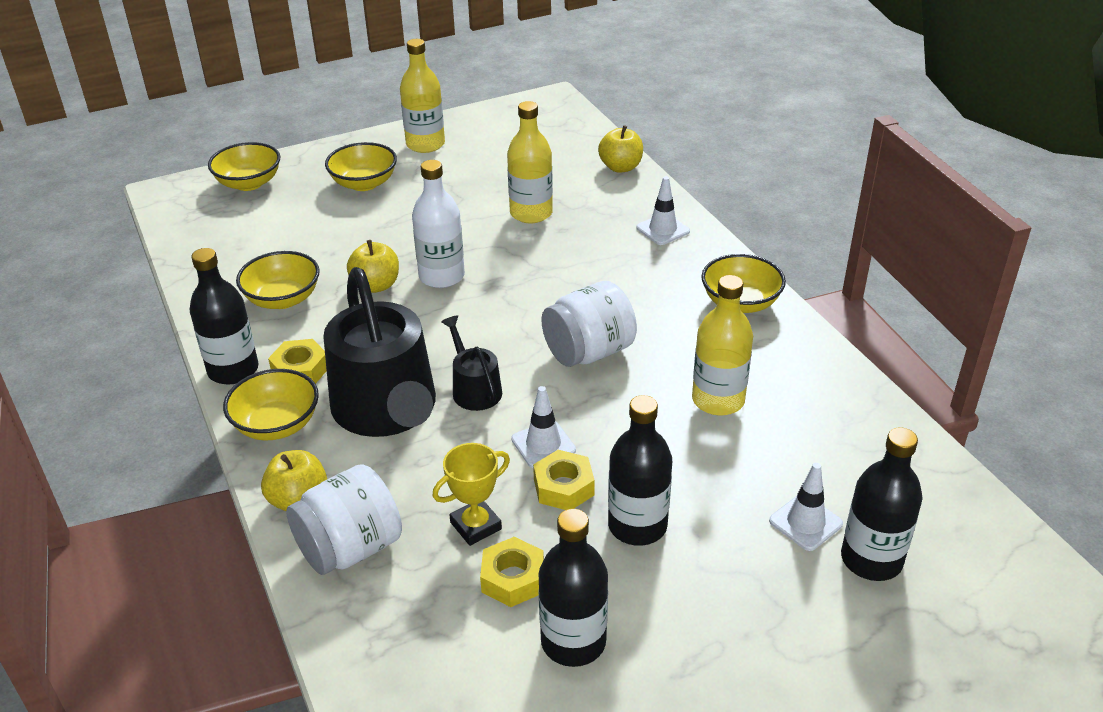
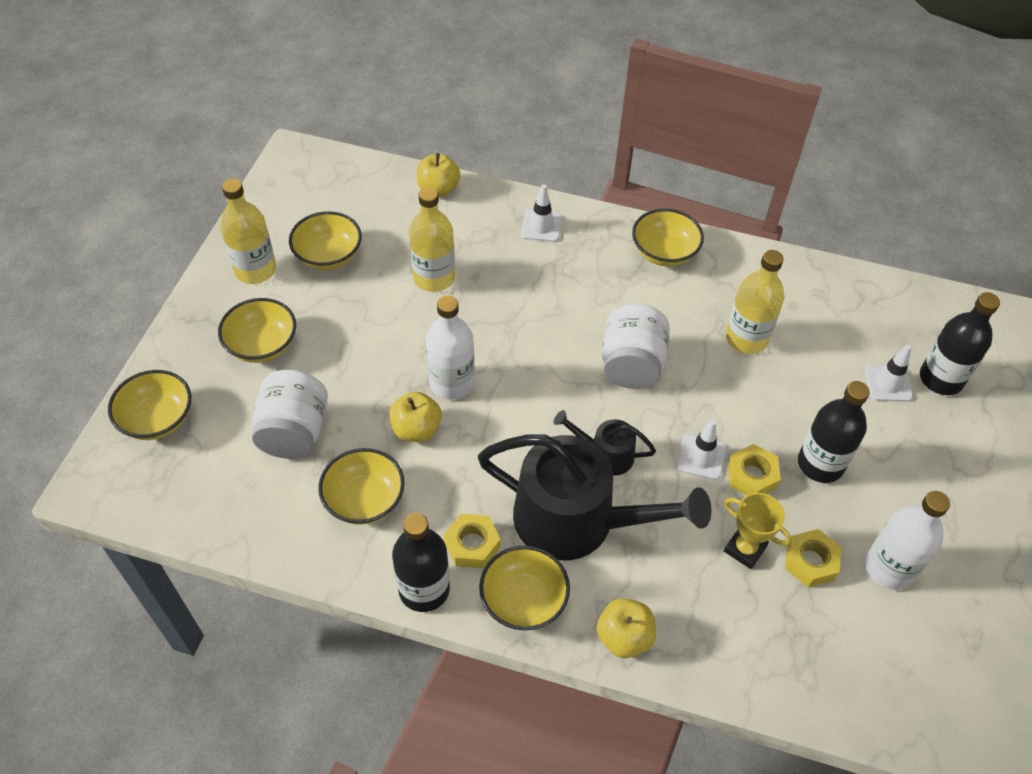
camera: 50 degrees left, 15 degrees up
(350, 548) = (702, 636): white jar -> white jar (294, 432)
(476, 526) = (745, 549): yellow trophy -> yellow trophy turned 60 degrees counterclockwise
(482, 162) = (328, 255): none -> yellow bowl
(573, 642) = (888, 568): black bottle -> white bottle

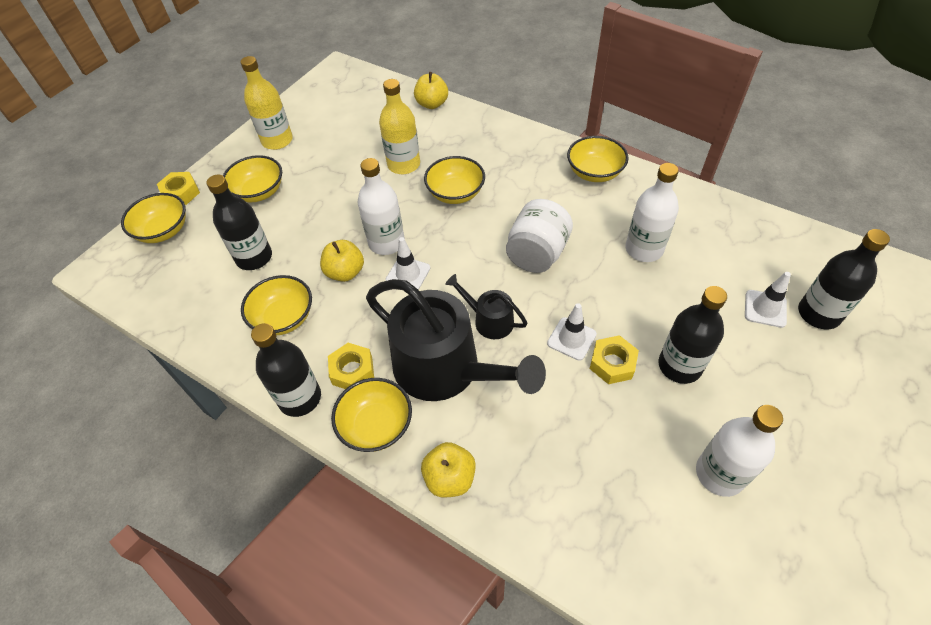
camera: 20 degrees right, 0 degrees up
(294, 432) = (254, 257): white jar -> black bottle
(328, 255) = (333, 138): yellow bowl -> yellow bowl (455, 193)
(541, 226) = (501, 140): white traffic cone -> white traffic cone (408, 274)
(745, 549) = (585, 425): yellow trophy -> none
(746, 338) = (644, 249): yellow bottle -> white bottle
(810, 562) = (644, 451): yellow nut -> yellow nut (181, 193)

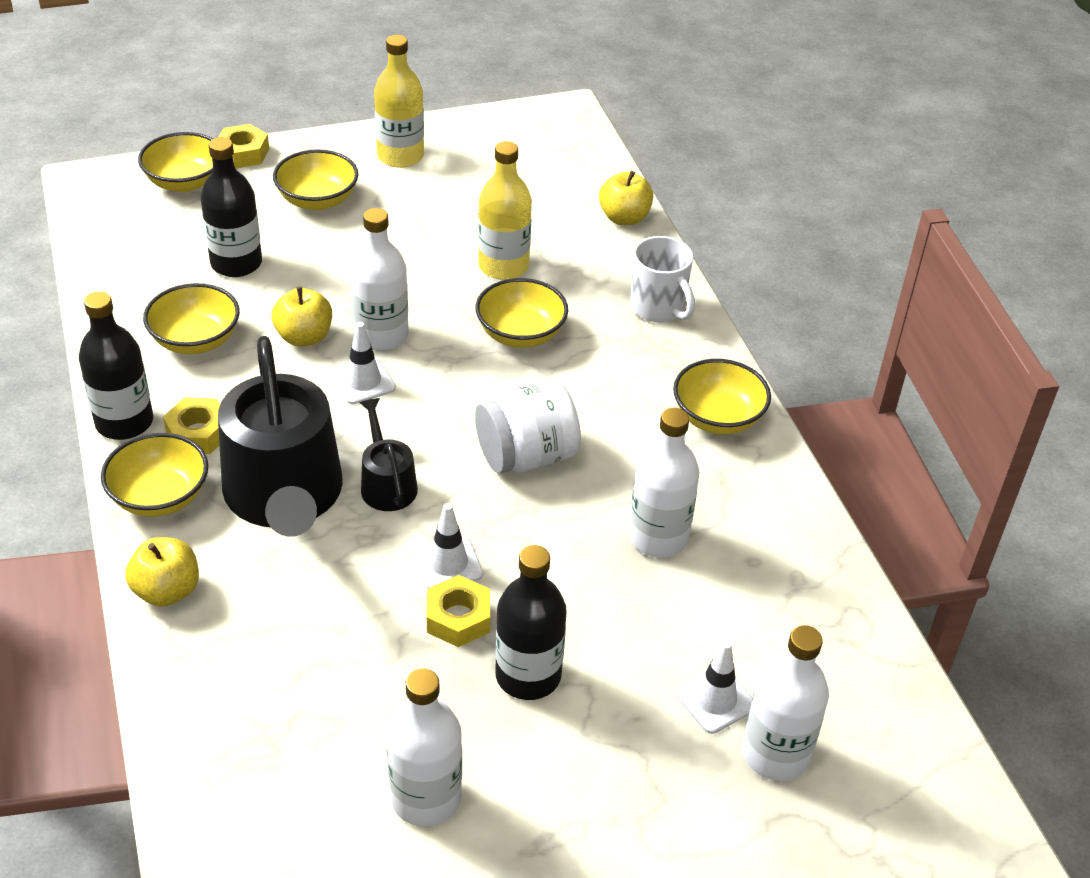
camera: 35 degrees right, 10 degrees down
(503, 138) = (658, 308): none -> white mug
(818, 314) = (775, 754): black bottle -> white bottle

